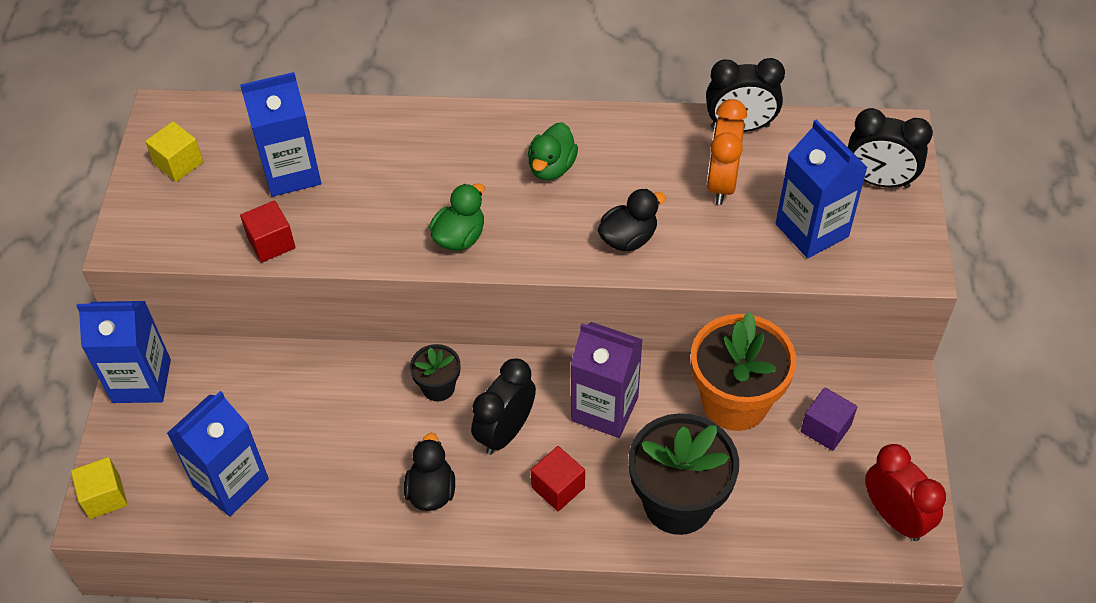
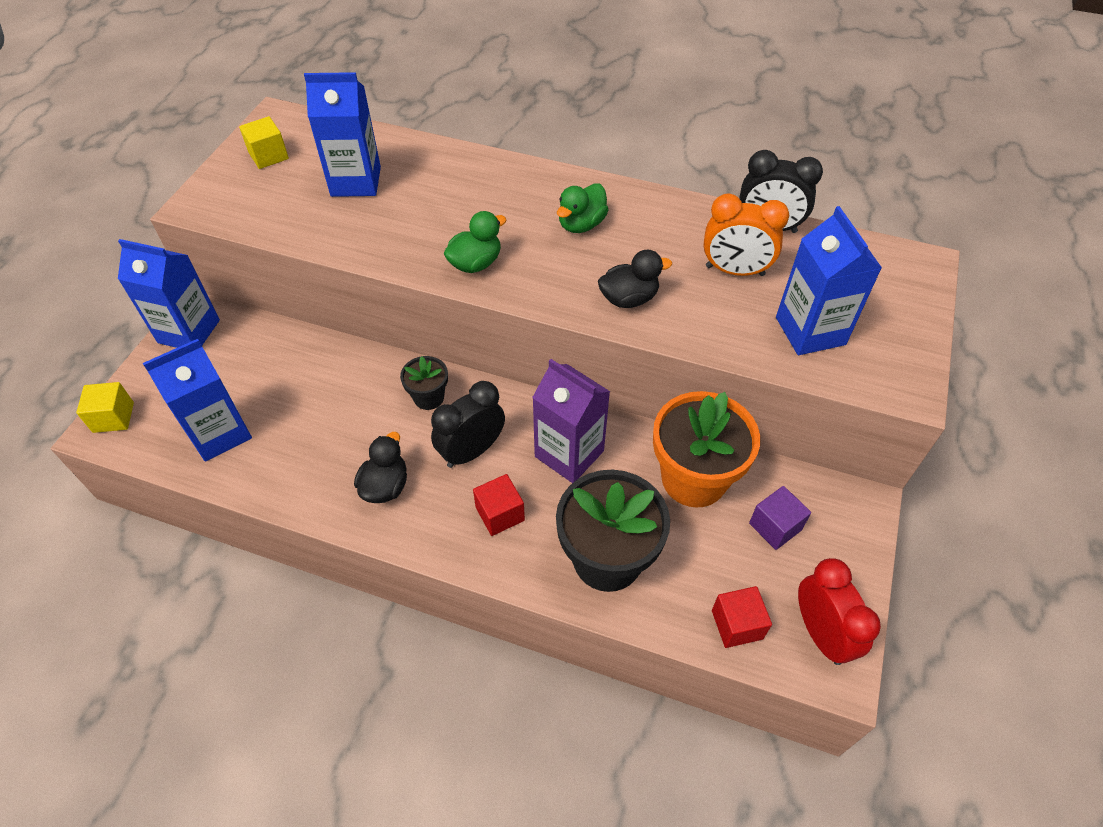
camera: 15 degrees right, 0 degrees up
(271, 243) = (312, 232): red cube -> red cube (737, 624)
(722, 183) = (735, 271): orange clock -> orange clock turned 105 degrees counterclockwise
(878, 181) = (891, 302): black clock -> none

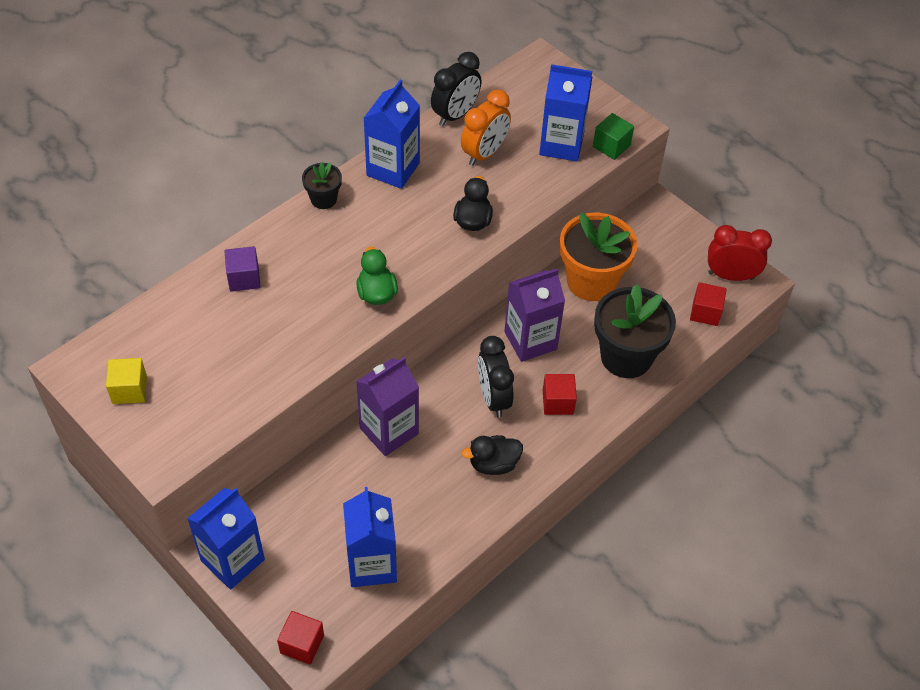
camera: 65 degrees left, 0 degrees up
(113, 417) = (302, 644): yellow cube -> red cube
(356, 181) = (218, 337): blue carton -> blue carton (393, 169)
(383, 381) = (389, 431): none -> purple carton
(385, 486) = (493, 464): black duck -> black duck turned 60 degrees counterclockwise
(429, 397) = (425, 406): black flower pot -> black flower pot (323, 199)
(581, 224) = (378, 214): green duck -> none
(775, 526) = (650, 258): purple cube -> purple cube (244, 278)
(853, 379) = (611, 146): none -> green cube

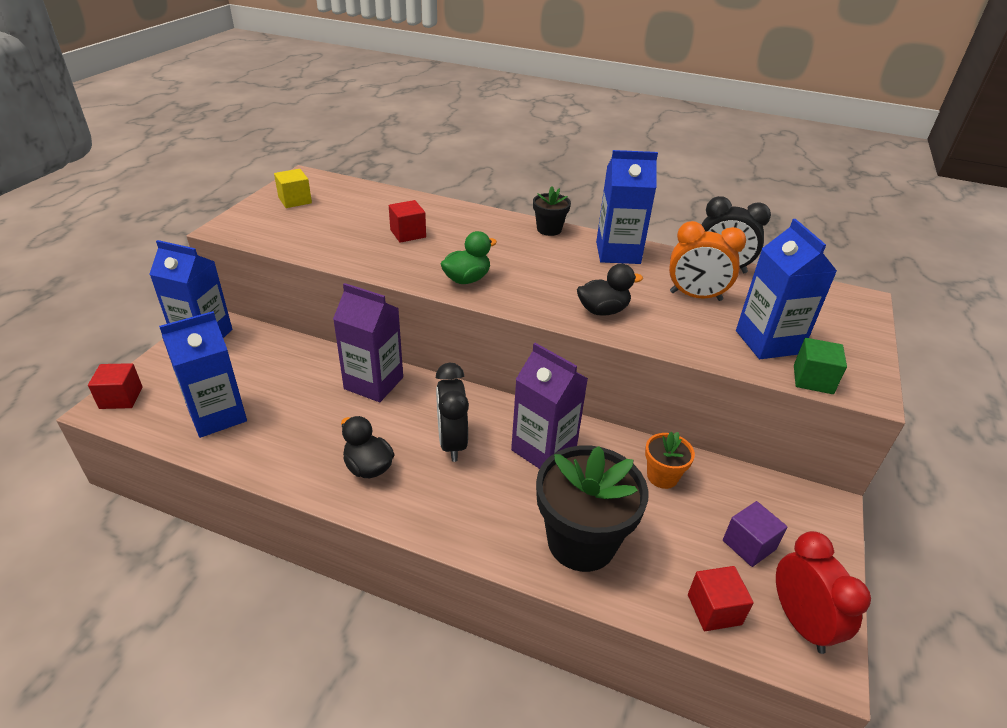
camera: 65 degrees right, 15 degrees down
(244, 278) = (434, 216): purple cube -> purple cube (749, 545)
(493, 398) = (452, 442): black clock -> black clock turned 60 degrees counterclockwise
(558, 402) = (477, 496): red cube -> red cube (408, 234)
(591, 281) = (662, 476): orange flower pot -> orange flower pot, size x0.50

